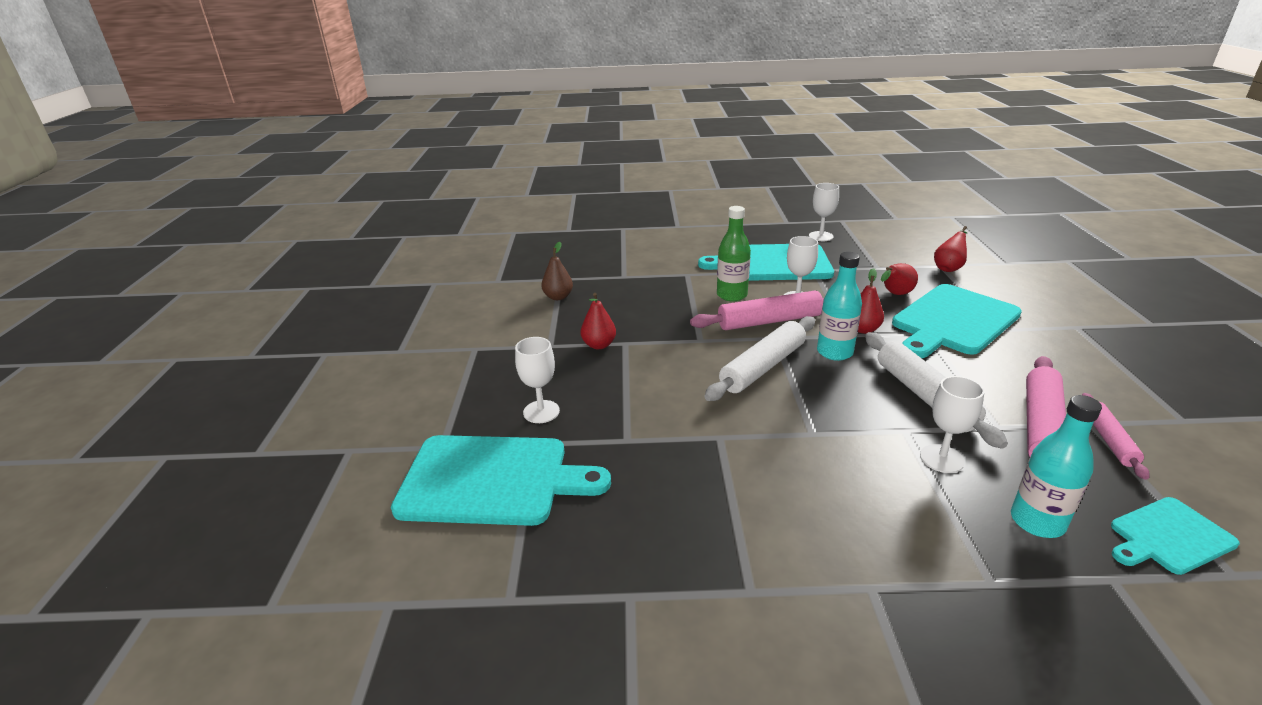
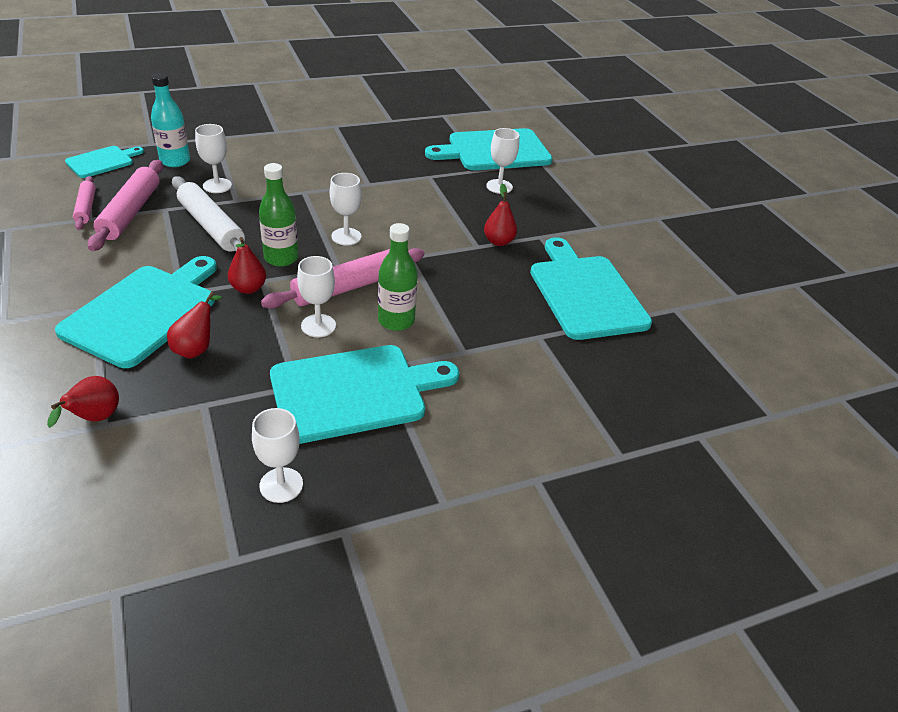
camera: 155 degrees right, 10 degrees up
(558, 297) = (585, 293): brown pear -> turquoise cutting board
(762, 367) = (346, 236): white rolling pin -> white goblet
(834, 352) = (281, 258): turquoise bottle -> green bottle

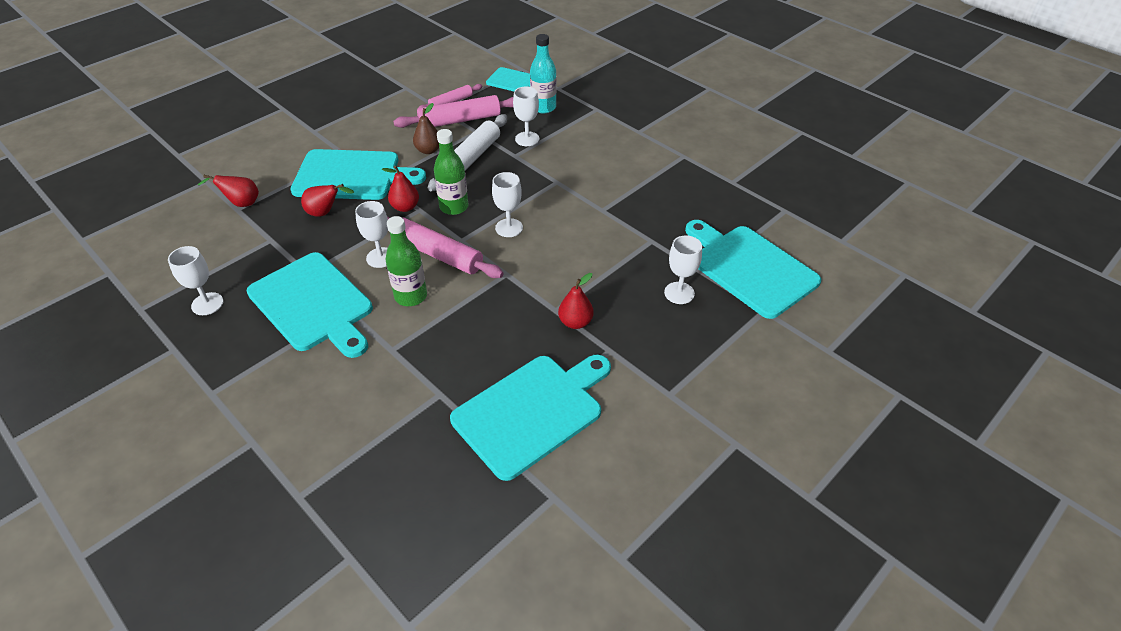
camera: 70 degrees right, 5 degrees up
(161, 247) = (428, 150): none -> brown pear

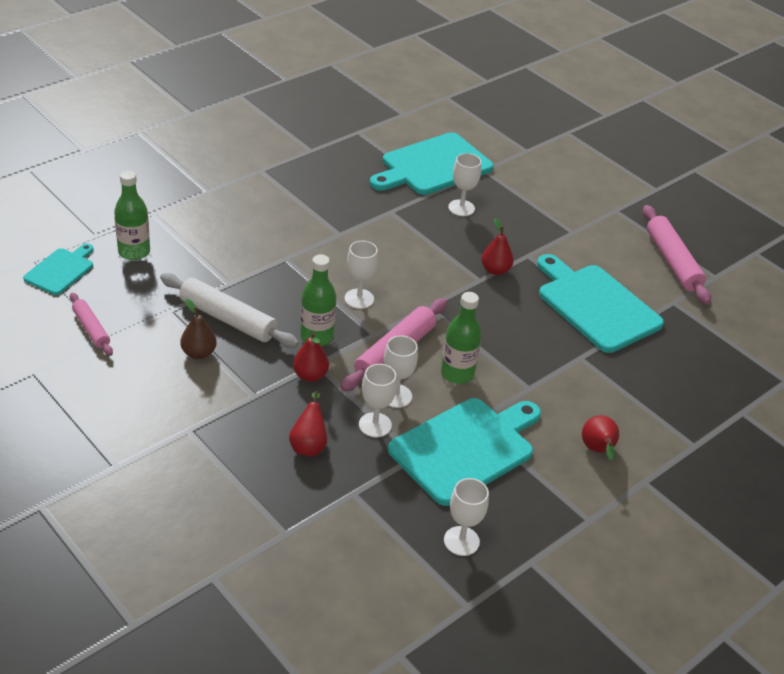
camera: 90 degrees left, 5 degrees down
(241, 203) = (274, 531): red pear -> red pear (597, 451)
(352, 175) = (236, 423): turquoise cutting board -> none
(460, 120) = (139, 323): pink rolling pin -> pink rolling pin (672, 261)
(527, 139) = (198, 271): white goblet -> white goblet (375, 425)
(543, 107) = (134, 252): turquoise bottle -> green bottle

